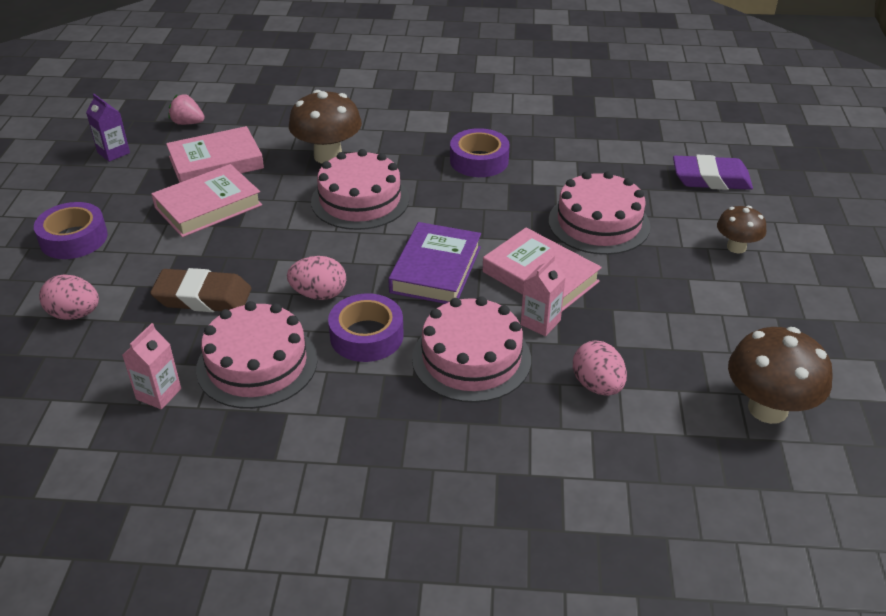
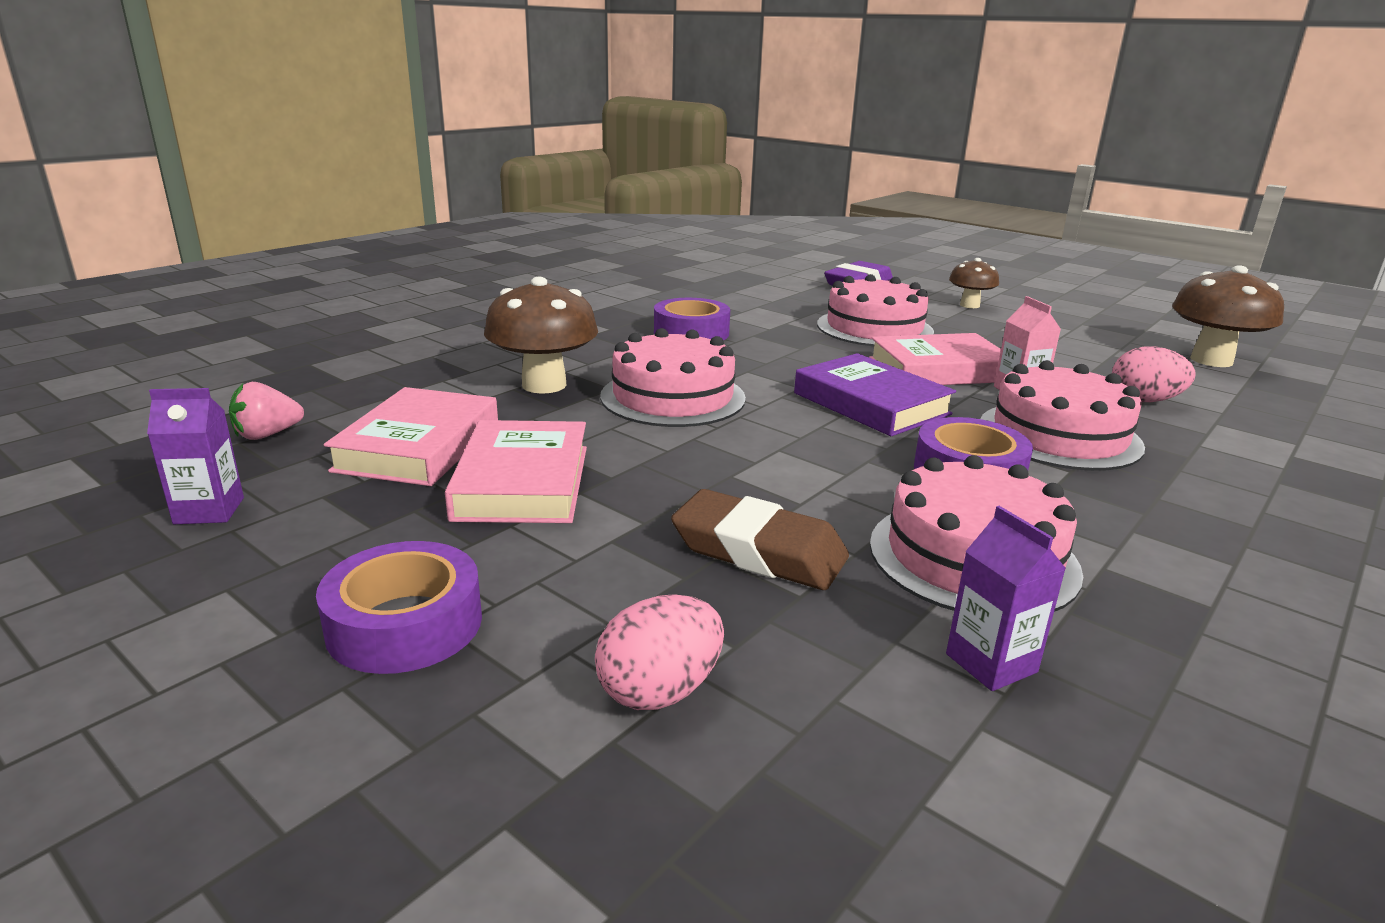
camera: 55 degrees left, 15 degrees down
(158, 394) = (991, 663): pink carton -> purple carton
(203, 297) = (759, 551): brown eraser -> brown eraser turned 75 degrees clockwise
(319, 294) = (848, 473): pink egg -> none

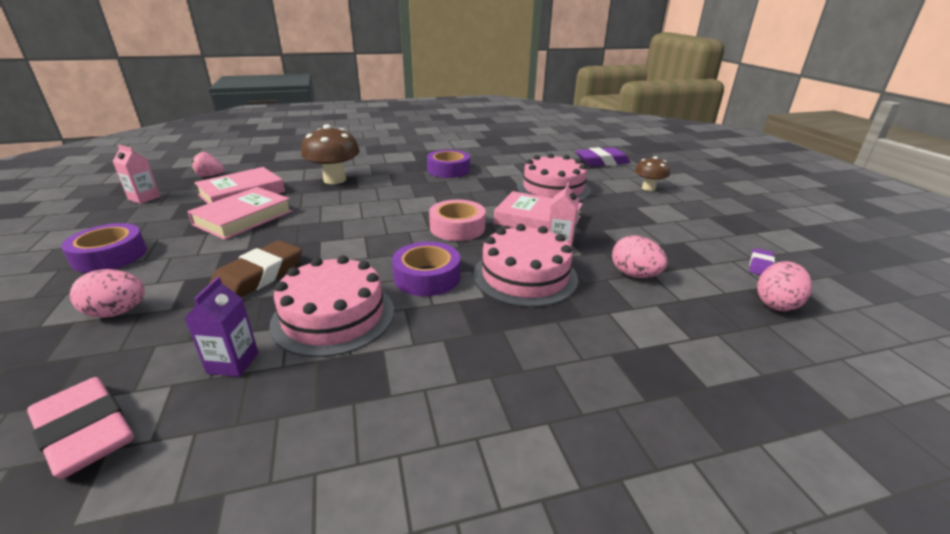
camera: 35 degrees right, 5 degrees up
(209, 511) = (144, 198): purple carton -> pink carton
(673, 397) = (373, 199): pink cake -> none
(759, 551) = (258, 276): brown eraser -> brown eraser turned 60 degrees clockwise
(871, 404) = (457, 227): purple book -> pink tape
(1025, 842) = (86, 432): none -> pink eraser
(1211, 360) = (760, 265): brown mushroom -> purple eraser
(1286, 391) = (776, 303): none -> pink egg

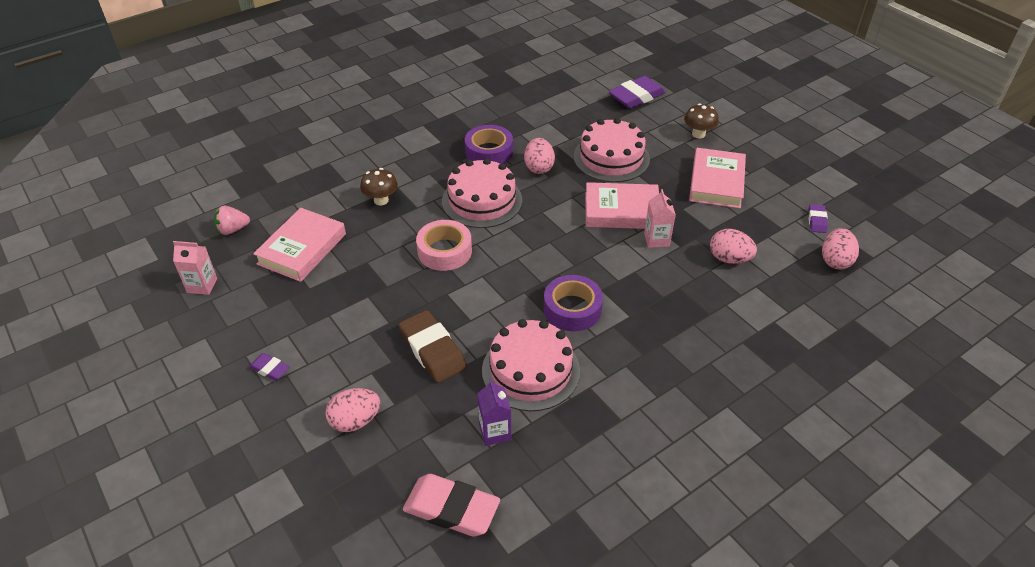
camera: 20 degrees left, 15 degrees up
(110, 256) = (270, 369): purple tape -> purple eraser
(243, 218) = (343, 285): pink book -> pink book (716, 182)
(258, 276) = (432, 350): brown eraser -> brown eraser turned 45 degrees counterclockwise
(335, 180) = (381, 200): brown mushroom -> brown mushroom, size x0.59
(457, 227) = (557, 241): pink tape -> pink tape (444, 251)
(482, 184) = (539, 167): none -> pink egg
(525, 276) = (648, 285): pink cake -> pink cake (482, 200)

